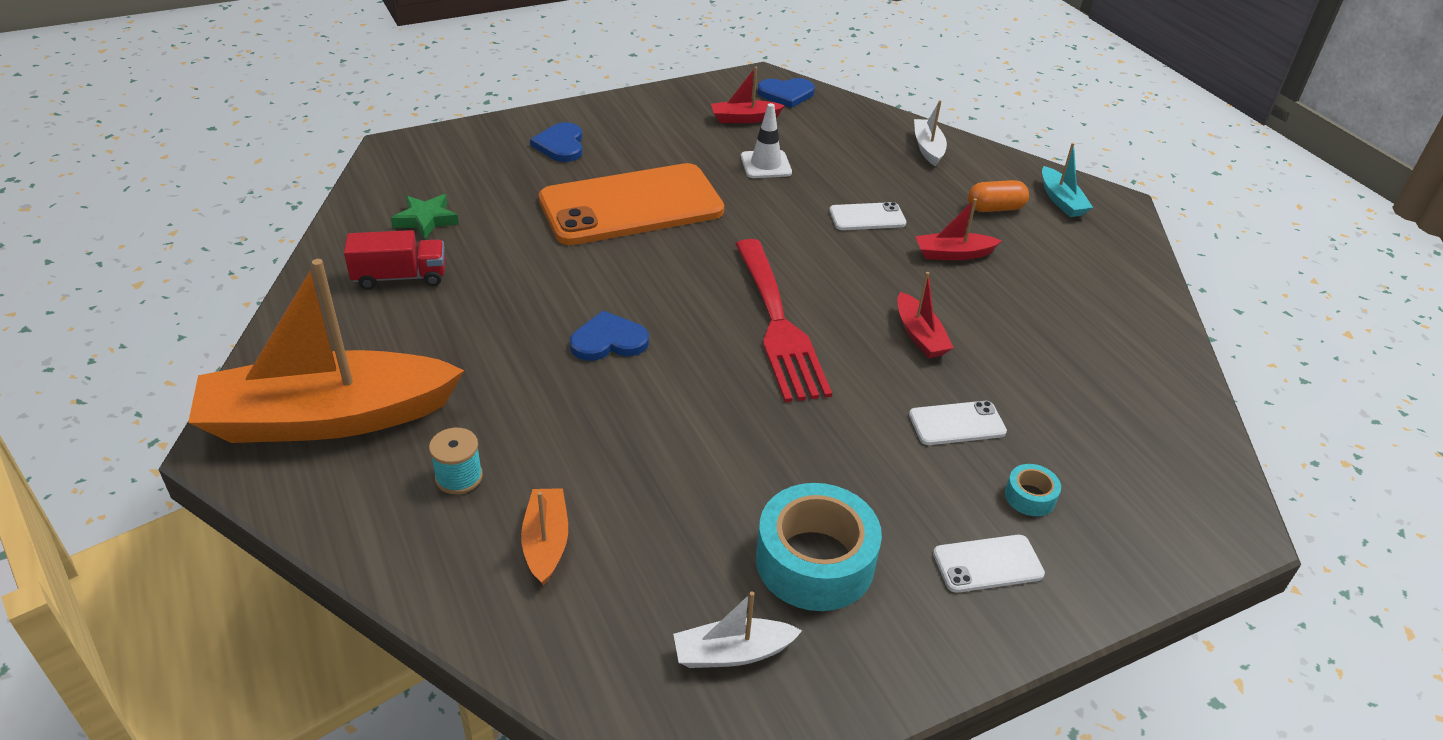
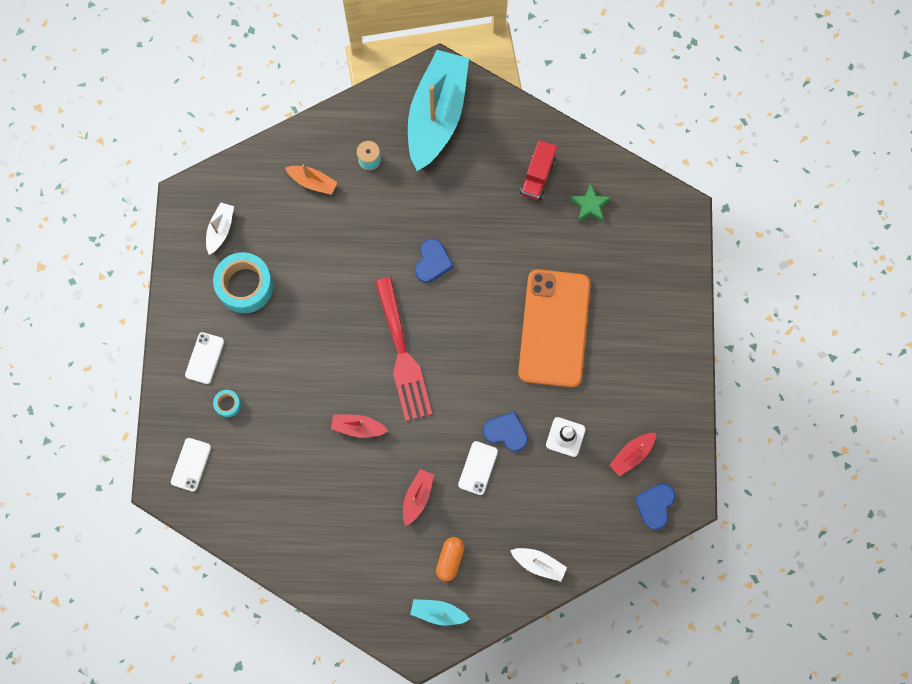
camera: 120 degrees right, 35 degrees up
(328, 418) = (437, 115): orange boat -> turquoise boat
(561, 145) = (646, 314): blue heart -> blue heart (506, 432)
(744, 118) = (631, 454): red boat -> red boat turned 150 degrees counterclockwise
(779, 325) = (402, 355): red fork -> red fork turned 120 degrees counterclockwise
(957, 423) = (288, 402): white phone -> white phone (191, 464)

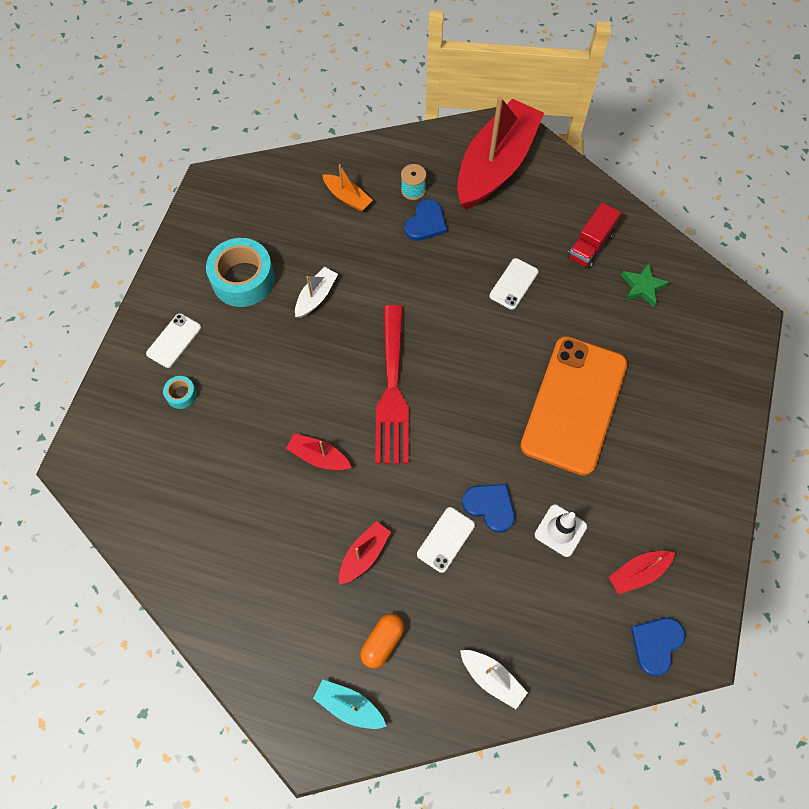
camera: 15 degrees right, 10 degrees down
(191, 464) = (117, 449): white phone -> white phone (513, 284)
(220, 230) = (236, 220): white boat -> white boat (316, 297)
(432, 262) = (453, 303): blue heart -> blue heart (426, 223)
(437, 115) = (495, 165): turquoise boat -> red boat

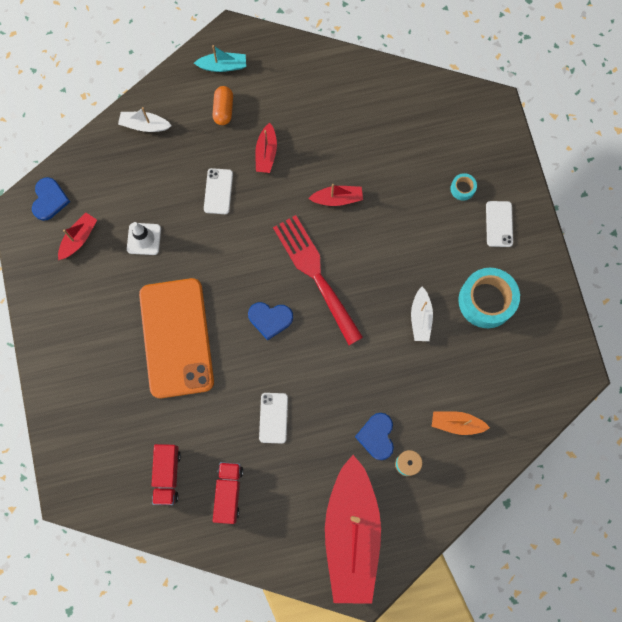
camera: 150 degrees right, 10 degrees up
(490, 506) = (200, 229): blue heart -> blue heart (270, 319)
(642, 287) = (167, 475): green star -> red truck

